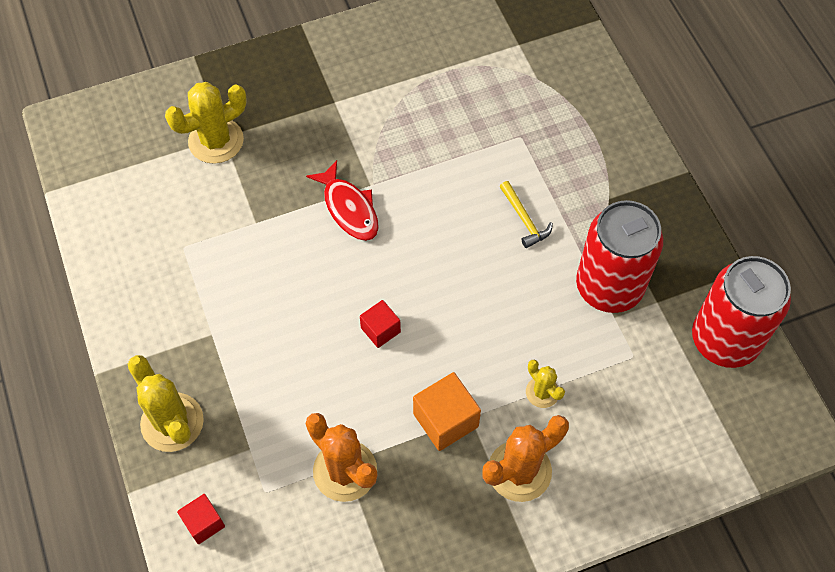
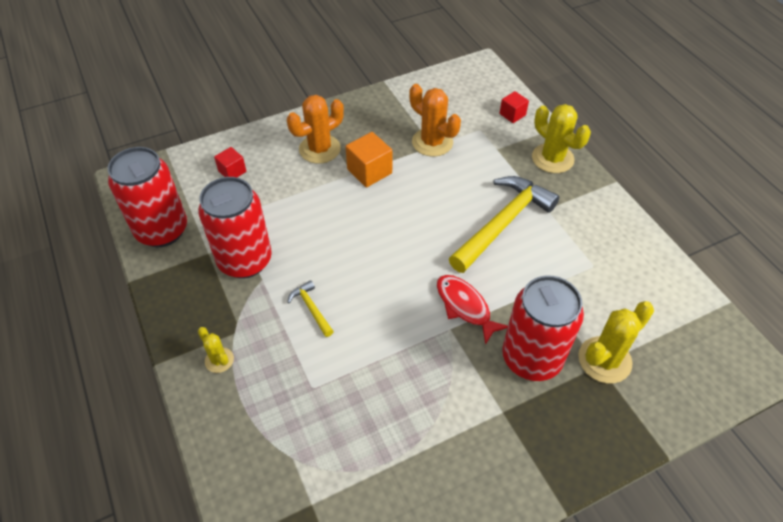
camera: 175 degrees right, 10 degrees down
(276, 315) = (502, 223): none -> yellow hammer
(291, 148) = (531, 358): none -> red can
(380, 330) = (422, 219): red cube -> red cube (232, 171)
(542, 392) = (302, 190): yellow cactus -> yellow cactus (219, 360)

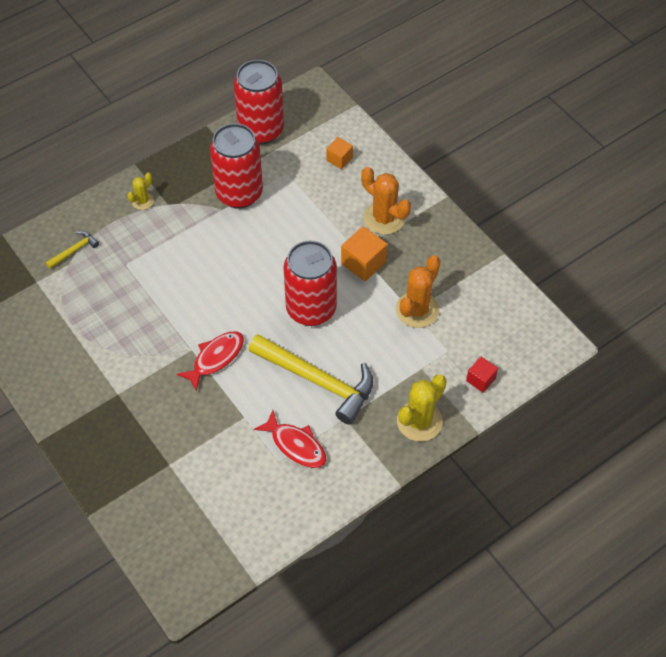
camera: 80 degrees right, 5 degrees up
(232, 171) = (339, 159): red cube -> orange cube
(311, 308) = (197, 249): yellow hammer -> yellow hammer (74, 250)
(531, 358) = (169, 412): red can -> red can (311, 309)
(576, 250) = (295, 445): none -> red fish
(604, 360) = (174, 469): yellow cactus -> none

